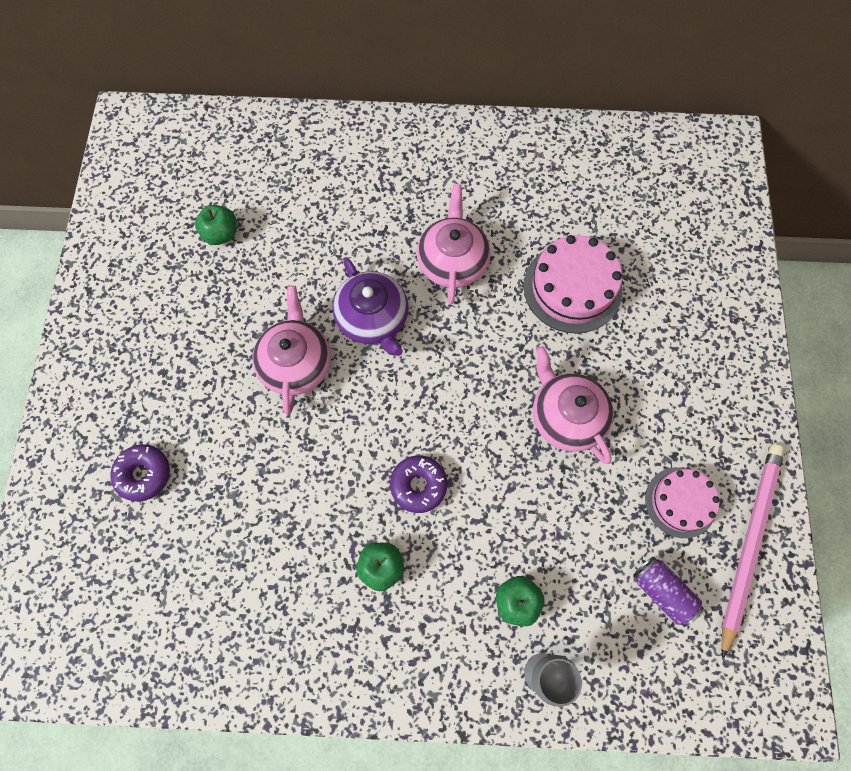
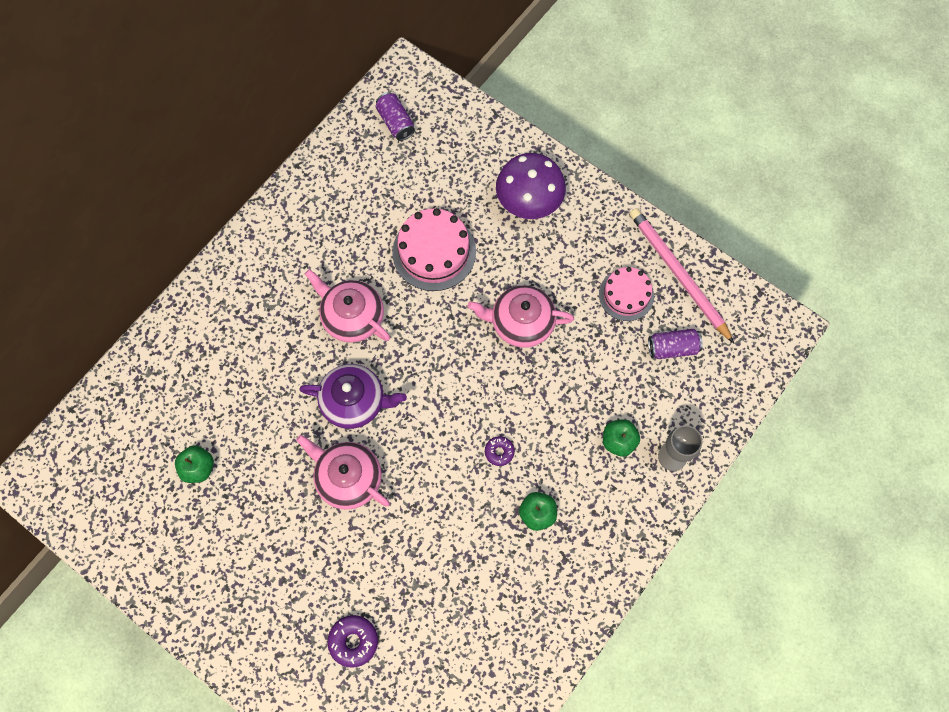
camera: 55 degrees left, 0 degrees up
(418, 485) = (499, 452): purple donut -> purple donut, size x0.63
(671, 168) = (395, 122): none -> purple can
(695, 339) = (528, 203): none -> purple mushroom

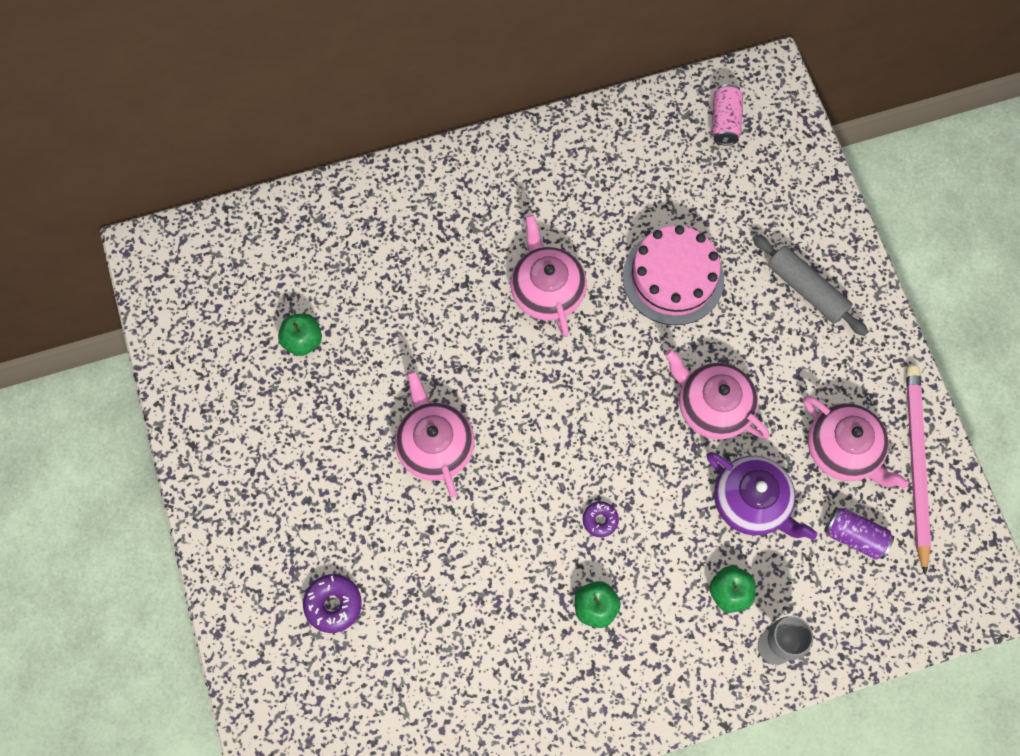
camera: 35 degrees right, 0 degrees up
(354, 401) = (492, 375): purple teapot -> purple teapot (752, 502)
(395, 122) = (725, 121): purple can -> pink can
(528, 203) = (806, 289): purple mushroom -> grey rolling pin
(626, 295) = (843, 449): pink cake -> pink teapot

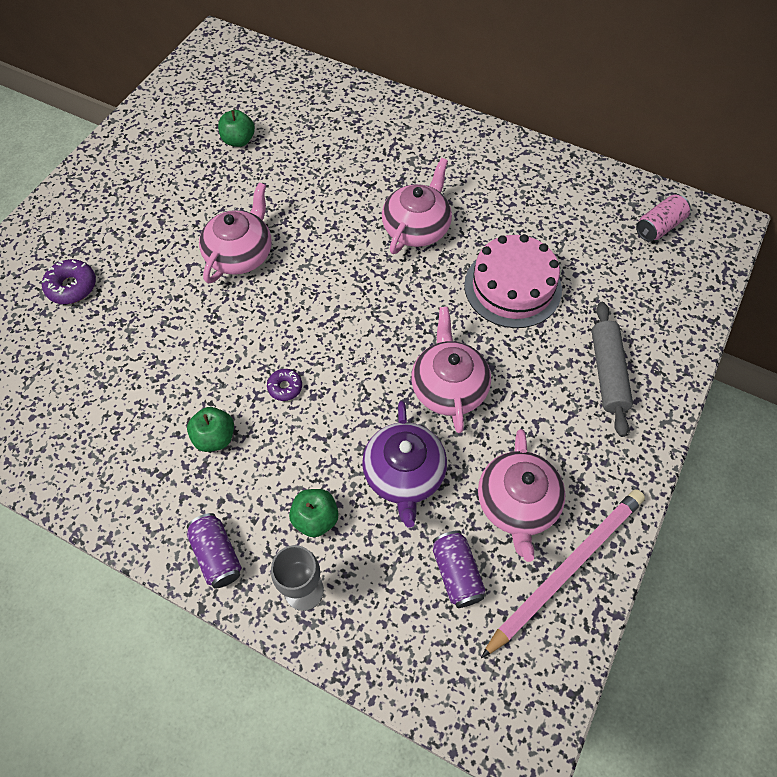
camera: 45 degrees right, 10 degrees down
(694, 683) = (217, 555): none -> purple can

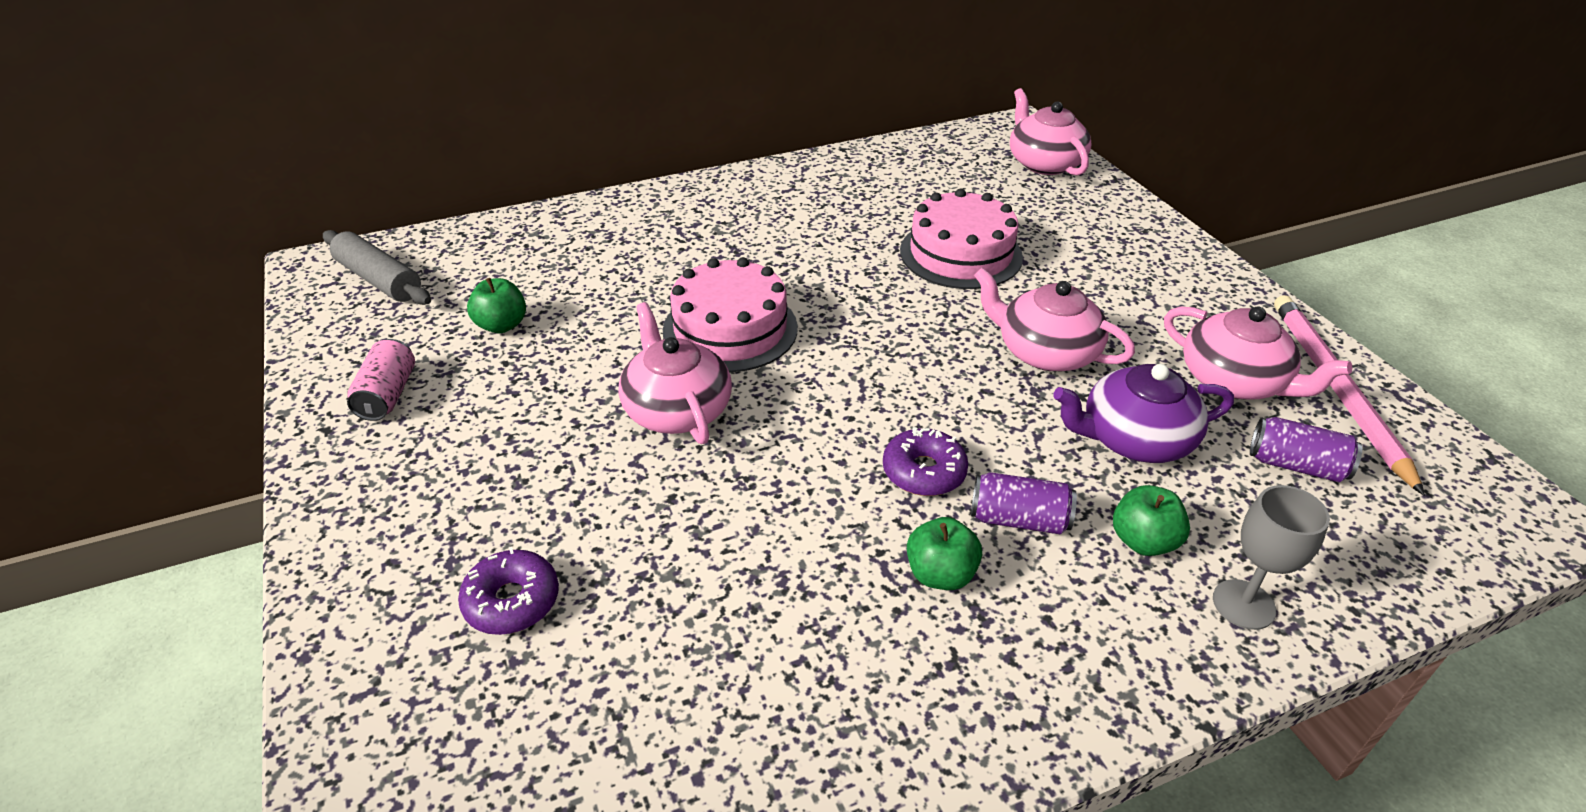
camera: 50 degrees left, 20 degrees down
(217, 555) = (1132, 666): purple can -> purple can (1018, 519)
(285, 387) = (923, 472): purple donut -> purple donut, size x1.58
(325, 230) = (730, 329): none -> pink cake
(404, 474) = (1134, 439): purple teapot -> purple teapot turned 135 degrees clockwise
(417, 227) = (811, 270): pink teapot -> pink teapot (1044, 163)
(607, 373) = (1120, 255): grey rolling pin -> grey rolling pin (379, 280)
(659, 227) = (983, 152): pink can -> pink can (388, 395)

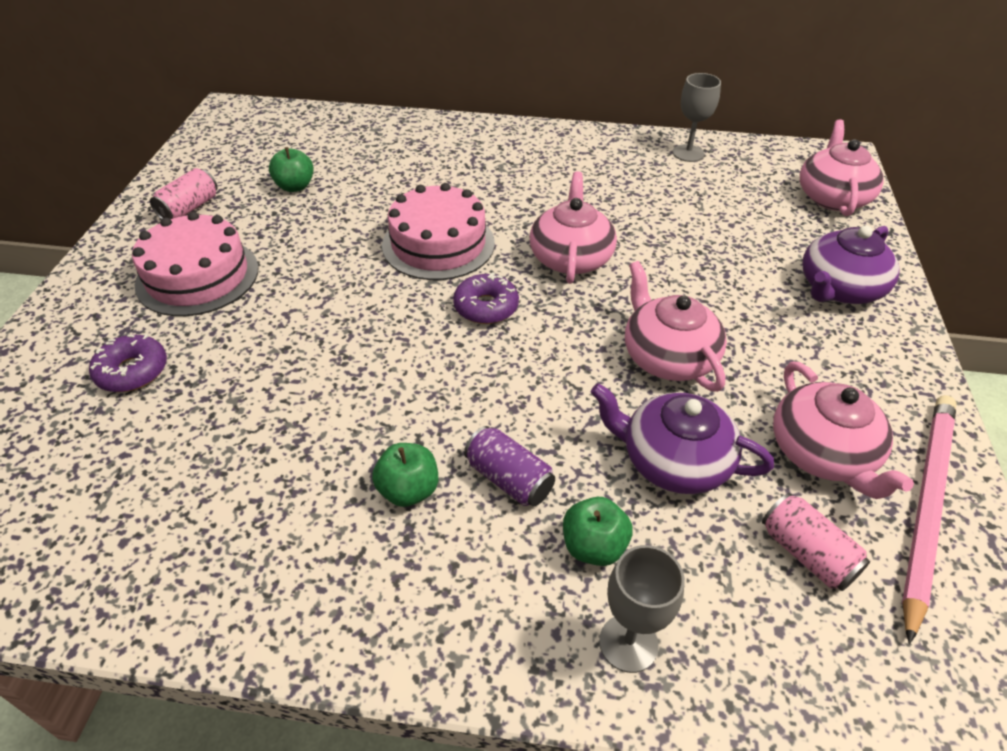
camera: 30 degrees right, 5 degrees up
(379, 280) = (253, 130): grey rolling pin -> none
(677, 409) = (347, 288): pink teapot -> pink teapot (571, 257)
(887, 161) = (688, 153): none -> grey goblet
(923, 472) = (473, 408): purple donut -> purple donut (486, 307)
(960, 254) = (675, 249): pink cake -> pink cake (197, 276)
(1121, 240) = (839, 288): none -> purple teapot
(1296, 465) = (806, 553): purple can -> pink can

